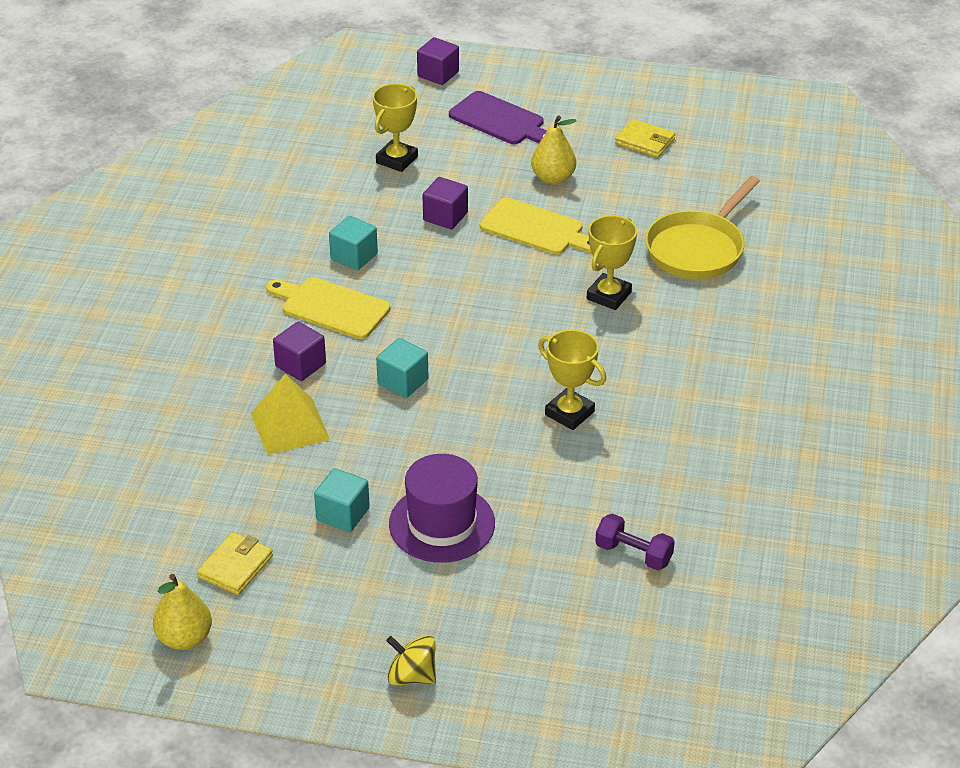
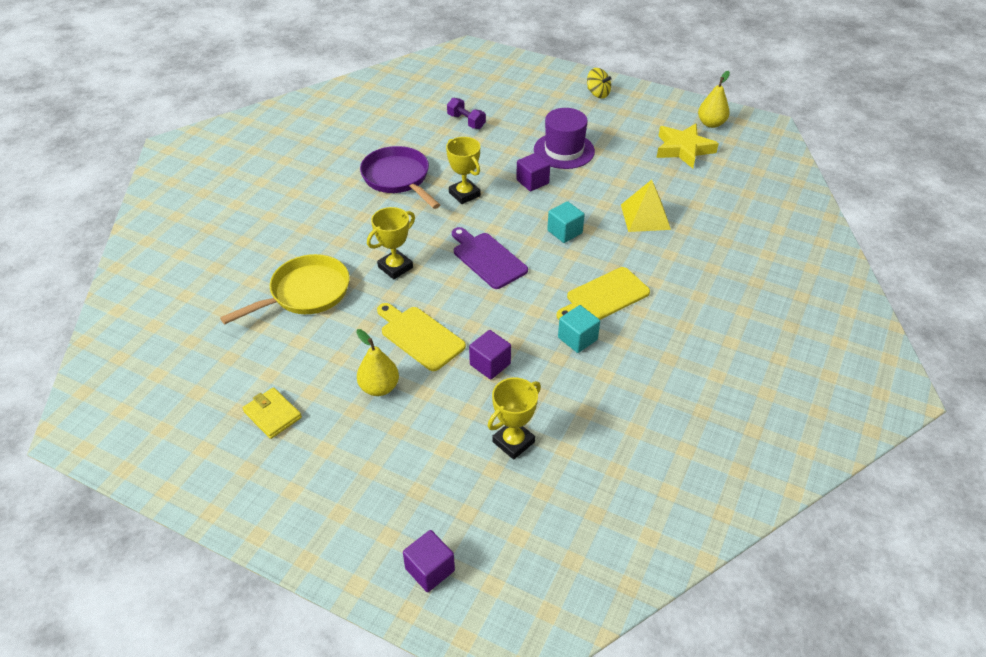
camera: 165 degrees left, 5 degrees up
(235, 566) = (683, 149): yellow wallet -> yellow star
(300, 365) = (633, 255): purple cube -> purple cube (532, 182)
(331, 307) = (604, 296): yellow cutting board -> yellow cutting board turned 105 degrees clockwise
(343, 514) = (619, 164): turquoise cube -> none
(500, 120) = (393, 475): purple cutting board -> purple cutting board (487, 258)
(683, 421) = (398, 178): none -> purple pan

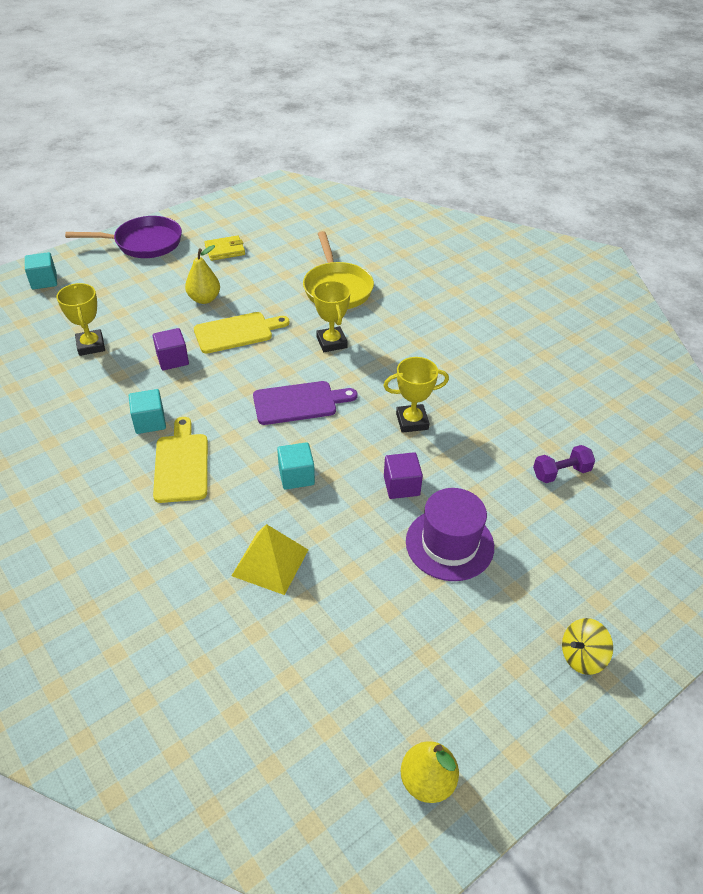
camera: 115 degrees right, 0 degrees up
(398, 178) = (469, 382): purple pan -> purple pan (144, 243)
(430, 569) = (44, 281): purple cube -> turquoise cube
(683, 149) = (380, 692): yellow star -> none

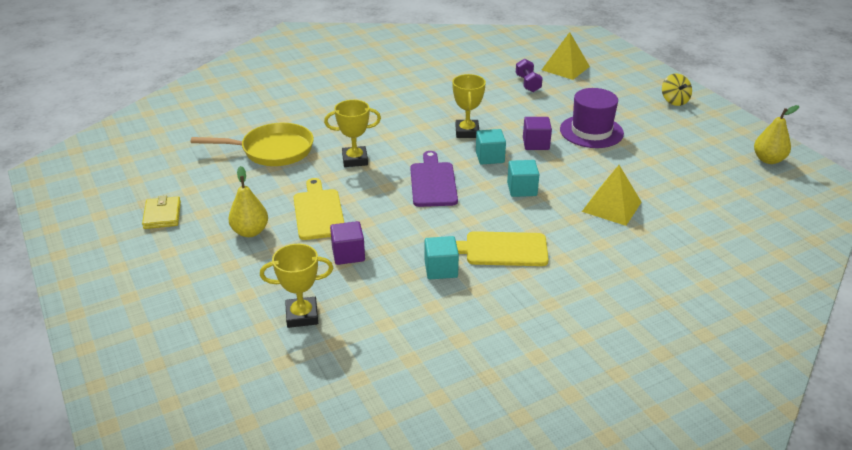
camera: 80 degrees left, 10 degrees down
(44, 281) = (141, 366): turquoise cube -> turquoise cube (490, 157)
(144, 243) = (105, 277): purple pan -> none
(631, 514) = (565, 68): none -> yellow pyramid

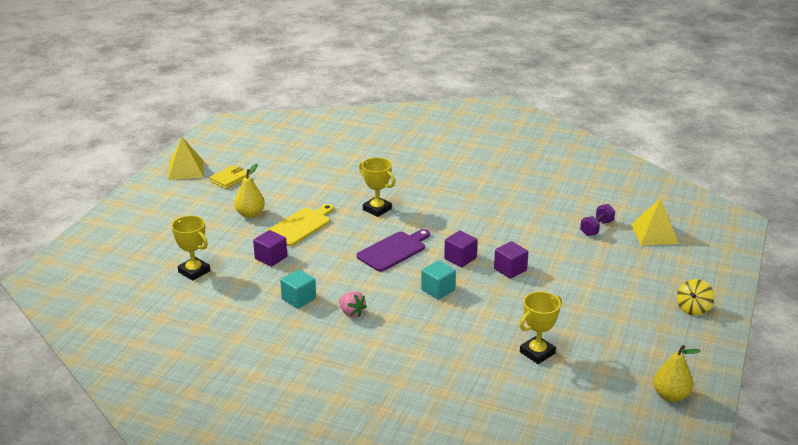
camera: 50 degrees right, 5 degrees down
(272, 150) = (344, 176): yellow pan -> none
(467, 132) = (480, 234): yellow trophy -> yellow trophy (537, 353)
(490, 157) = (460, 258): turquoise cube -> purple cube
(501, 249) = (351, 313): yellow cutting board -> pink strawberry
(591, 131) = (569, 287): purple hat -> none
(611, 206) = (472, 339): yellow pyramid -> yellow pyramid (186, 170)

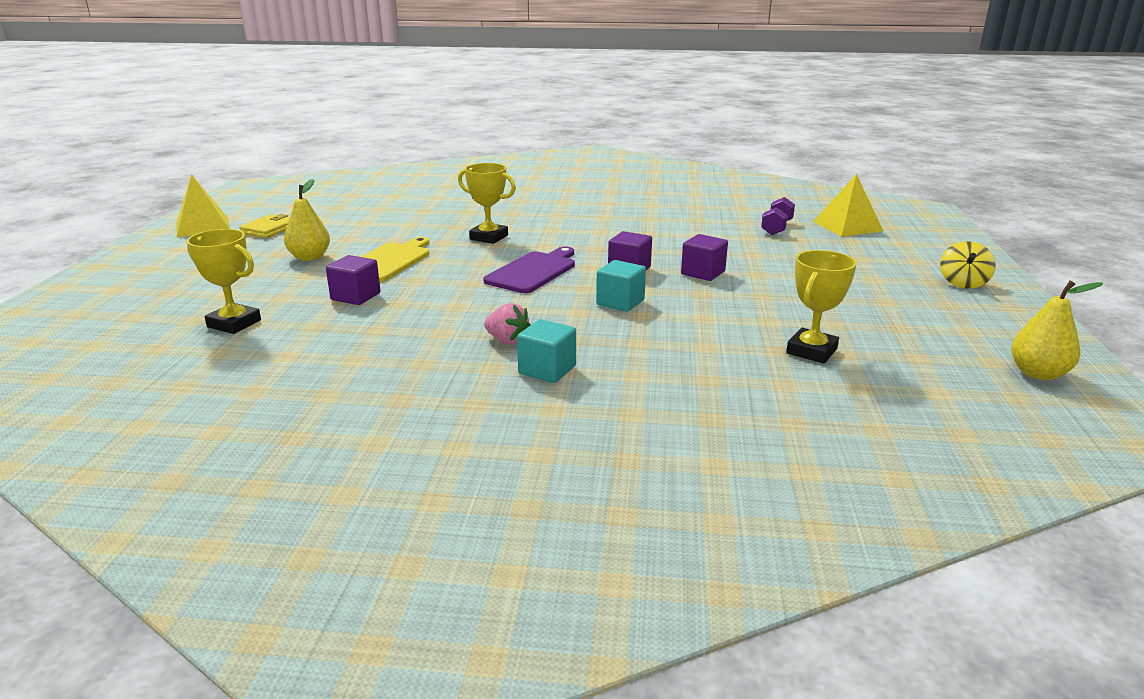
camera: 15 degrees left, 5 degrees down
(298, 299) = (416, 335): turquoise cube -> turquoise cube (547, 370)

